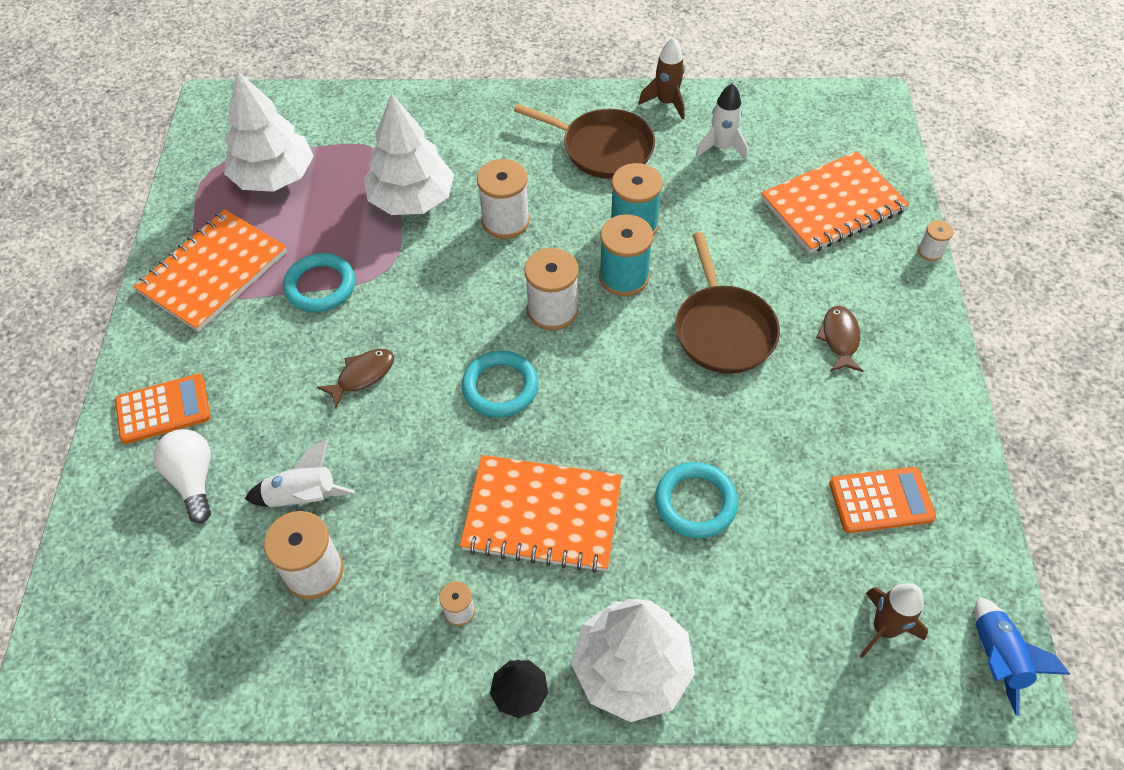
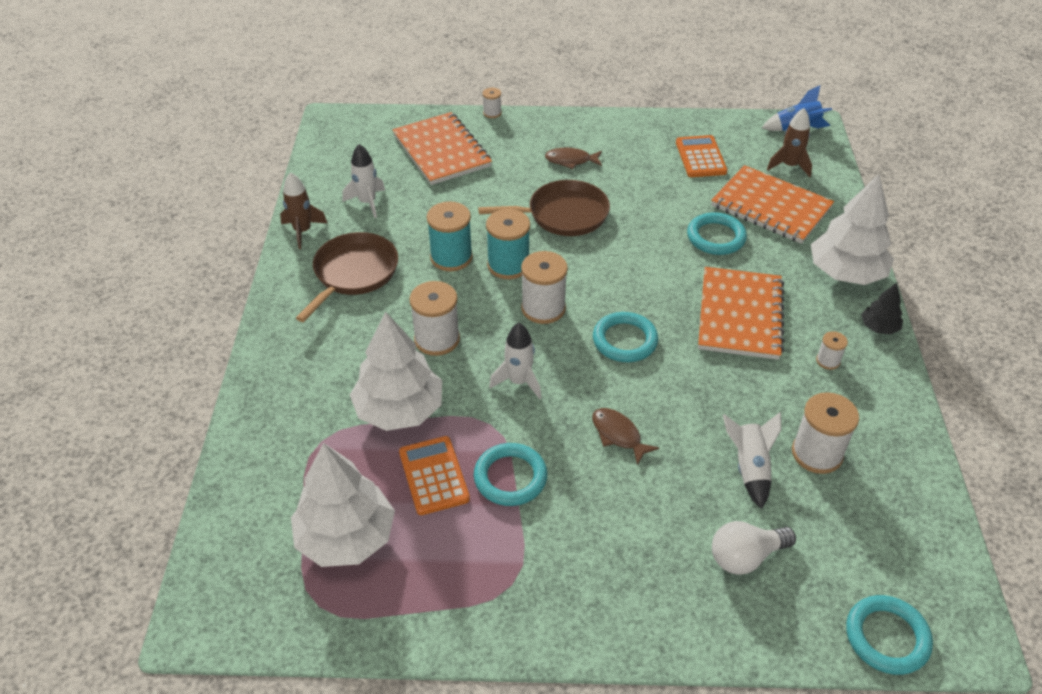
camera: 90 degrees left, 10 degrees down
(74, 599) = (887, 637): none -> turquoise ring
(163, 409) = (669, 598): orange calculator -> orange calculator (433, 476)
(213, 272) = (487, 579): orange notebook -> orange notebook (771, 207)
(442, 290) = (519, 381): none -> white rocket

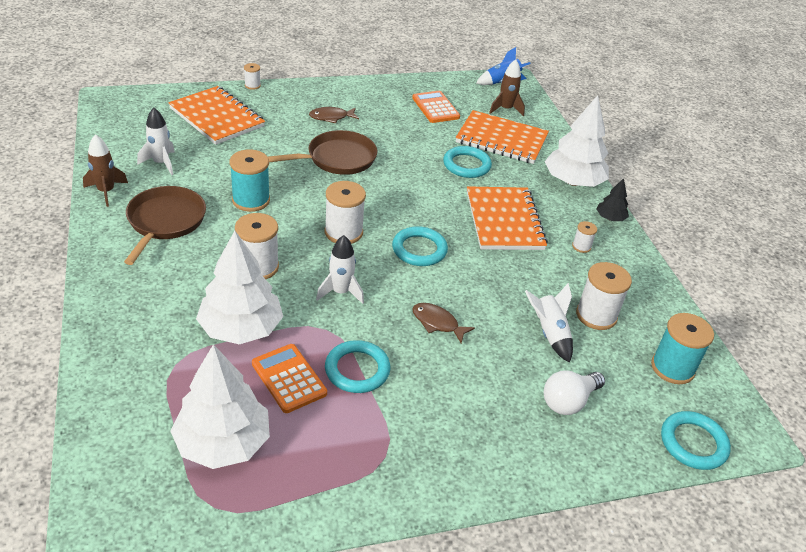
camera: 20 degrees left, 5 degrees down
(508, 265) = (303, 202): turquoise spool -> turquoise spool (672, 368)

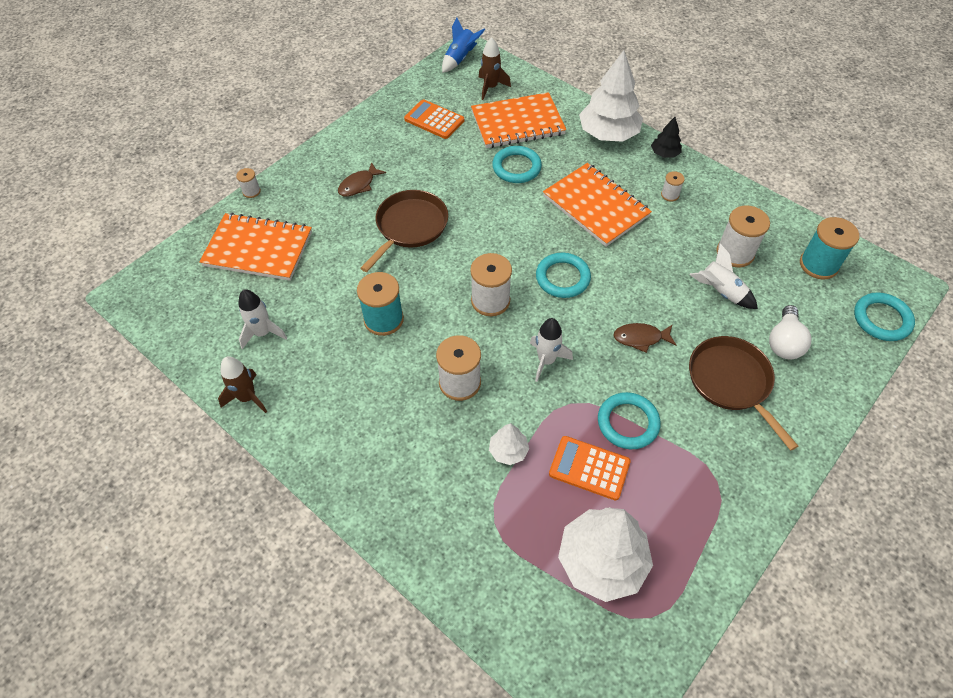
camera: 30 degrees left, 15 degrees up
(165, 221) = (335, 392): brown pan -> brown pan (731, 382)
(241, 328) = (508, 451): white tree -> white tree, size x0.48

